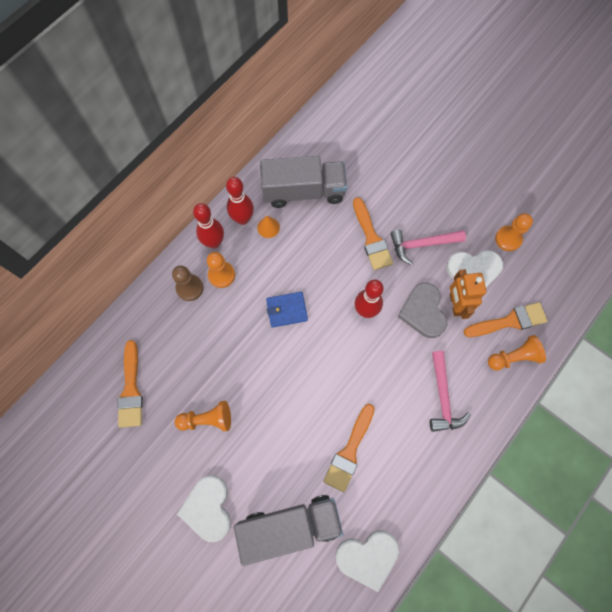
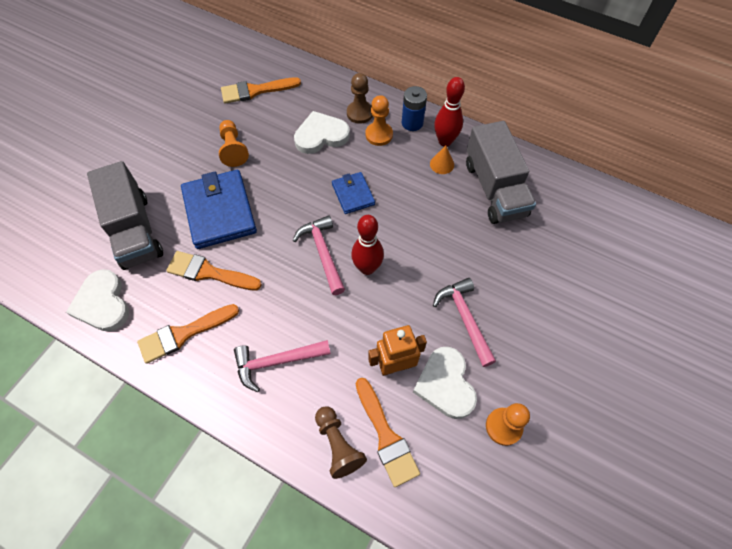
camera: 80 degrees right, 10 degrees down
(208, 508) = (152, 164): white heart -> white heart (321, 135)
(214, 242) = (412, 123): red bowling pin -> blue battery
(282, 438) = (219, 211): none -> blue wallet
(344, 346) = (322, 253): none -> pink hammer
(371, 238) = (457, 263): orange brush -> orange brush (183, 334)
(423, 311) = (378, 329): grey heart -> none
(513, 357) = (338, 445): orange pawn -> brown pawn

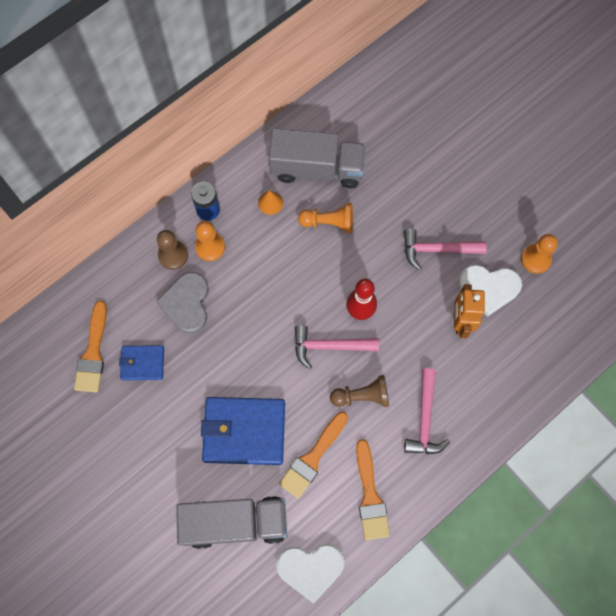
camera: 70 degrees left, 10 degrees up
(233, 149) = (168, 398): orange pawn -> orange pawn (329, 222)
(321, 135) = (187, 303): white heart -> grey heart
(338, 445) = (512, 390): brown pawn -> brown pawn (362, 396)
(353, 194) = (274, 297): blue wallet -> blue wallet (142, 363)
(386, 436) = (516, 350): orange brush -> none
(445, 141) = (244, 188): red bowling pin -> none

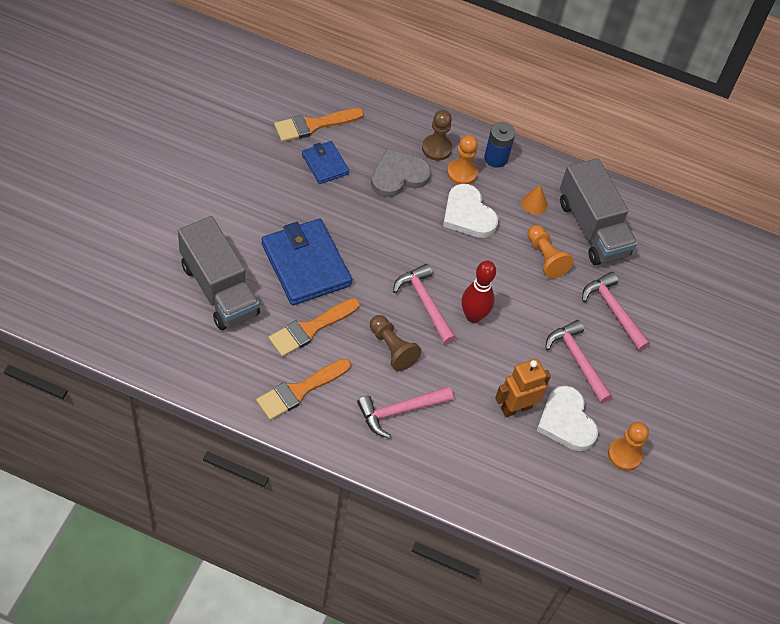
camera: 55 degrees right, 15 degrees down
(310, 569) = (207, 365): white heart -> white heart (468, 214)
(312, 458) = (310, 329): orange brush -> orange brush turned 45 degrees counterclockwise
(403, 196) = (613, 310): none -> pink hammer

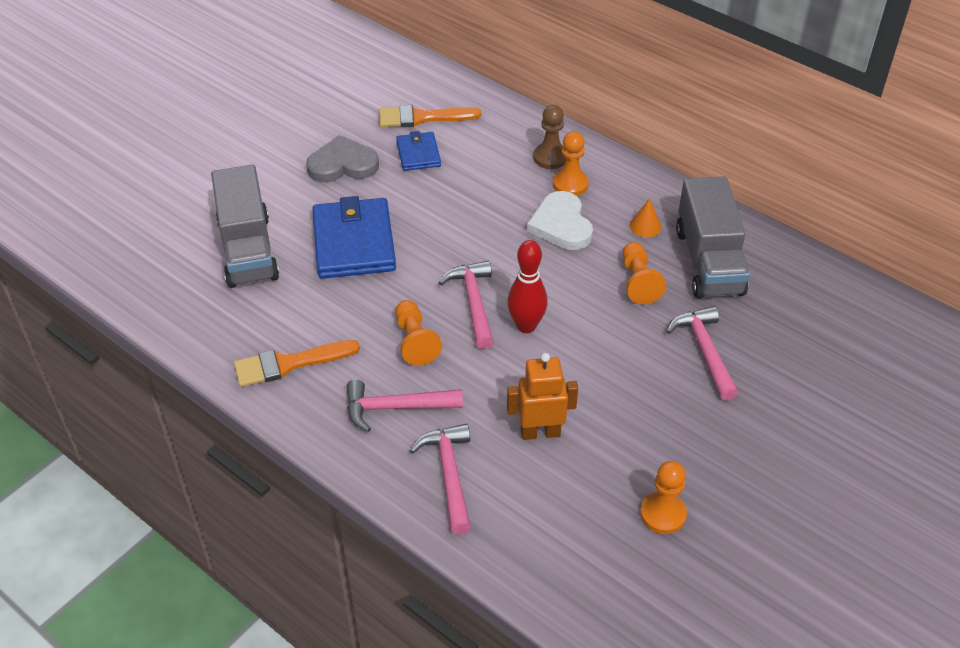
camera: 25 degrees right, 10 degrees down
(310, 329) = (330, 305): orange brush -> none
(392, 348) = (415, 341): brown pawn -> orange pawn
(398, 176) = (496, 176): grey heart -> grey heart (342, 164)
(496, 158) = (616, 176): blue battery -> none
(566, 421) = (599, 460): white heart -> none
(577, 360) = (638, 395): pink hammer -> pink hammer (449, 474)

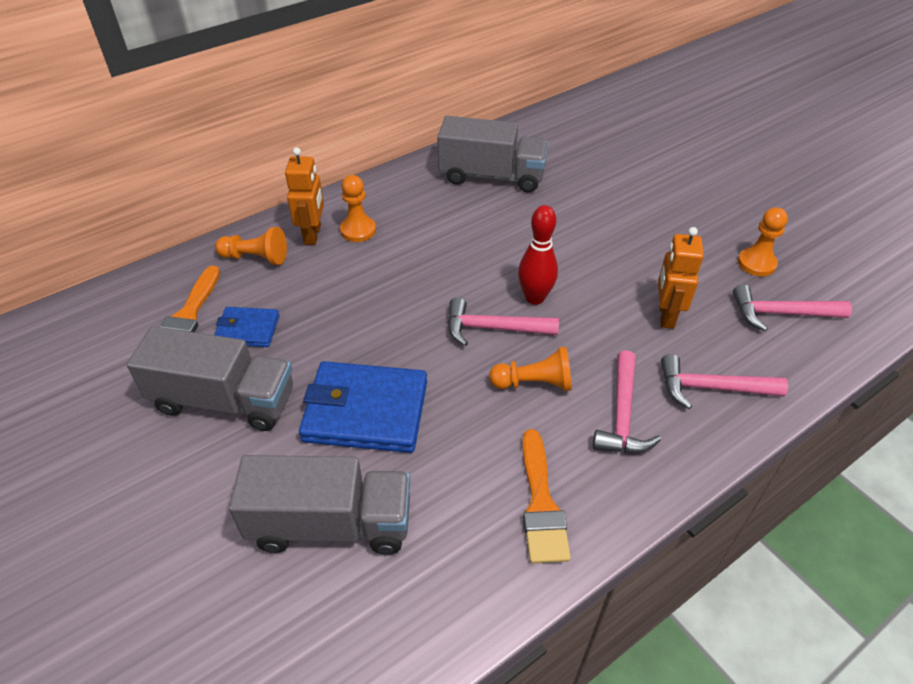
camera: 75 degrees left, 0 degrees up
(342, 164) = (224, 400): grey heart -> grey truck
(550, 157) = (313, 234): brown pawn -> orange robot
(561, 225) = (410, 248): white heart -> none
(638, 282) = (502, 218): orange pawn -> orange pawn (256, 257)
(645, 226) = (435, 199): orange cone -> none
(704, 351) = (590, 202): pink hammer -> pink hammer (780, 313)

